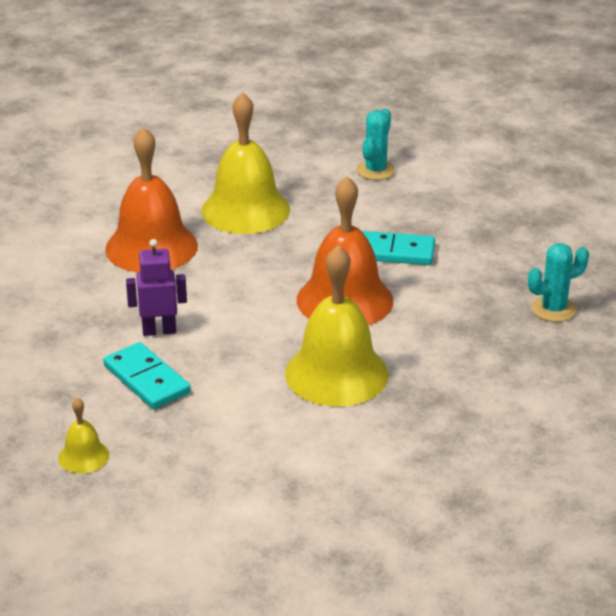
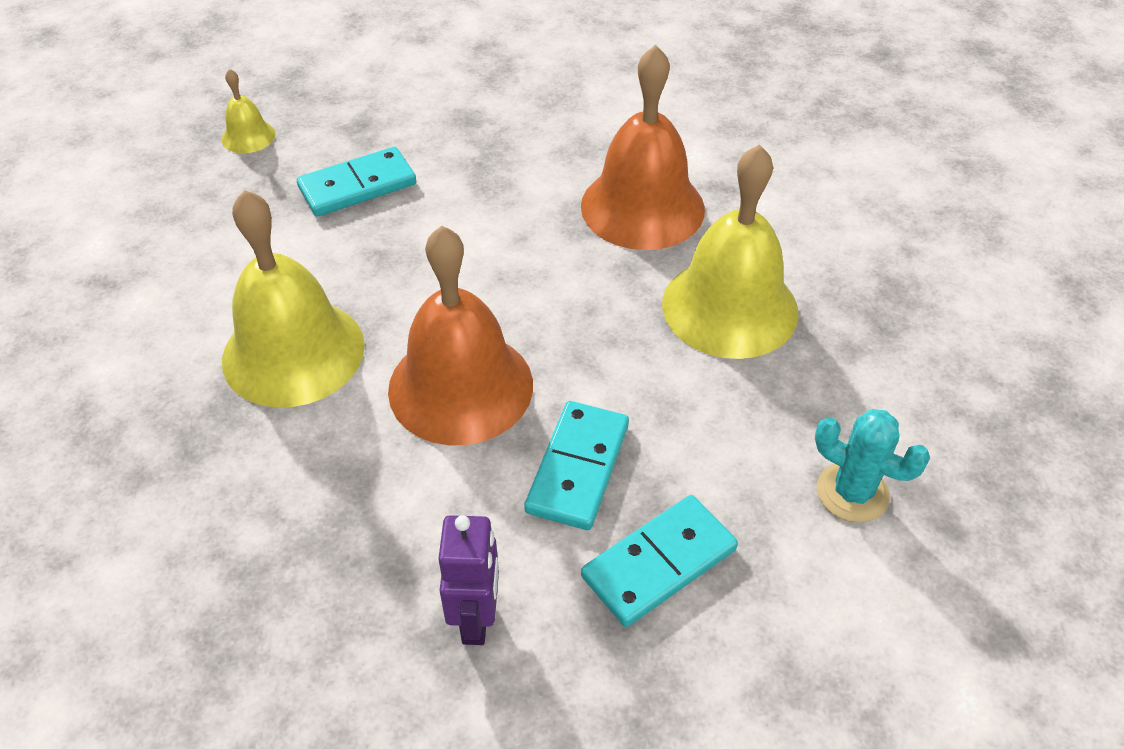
camera: 100 degrees right, 15 degrees up
(159, 331) = (450, 202): purple robot -> purple robot (476, 619)
(444, 223) = (659, 563): none -> turquoise domino
(553, 309) = (342, 672): turquoise cactus -> none

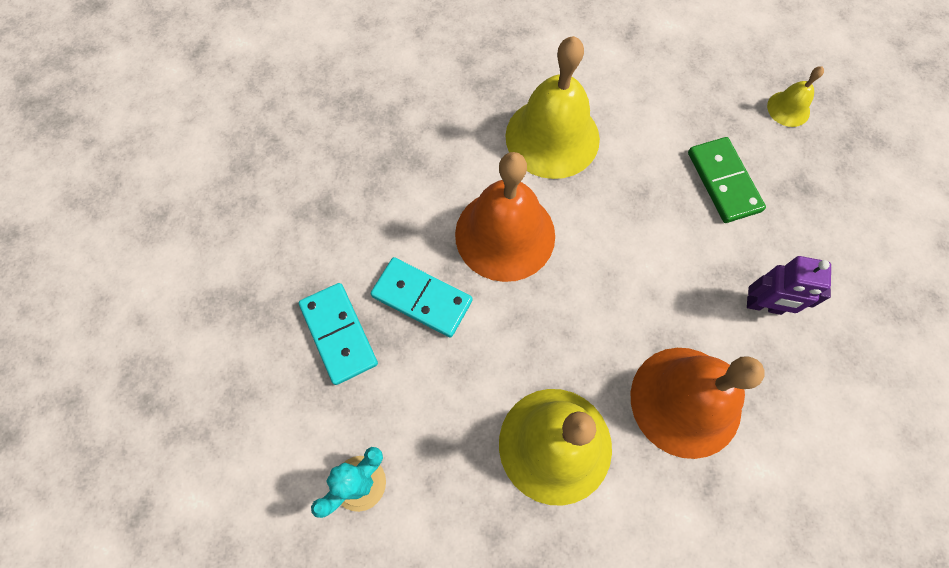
camera: 100 degrees right, 20 degrees up
(357, 186) = (723, 182): turquoise domino -> green domino
(476, 619) = (330, 225): purple robot -> purple robot (764, 306)

